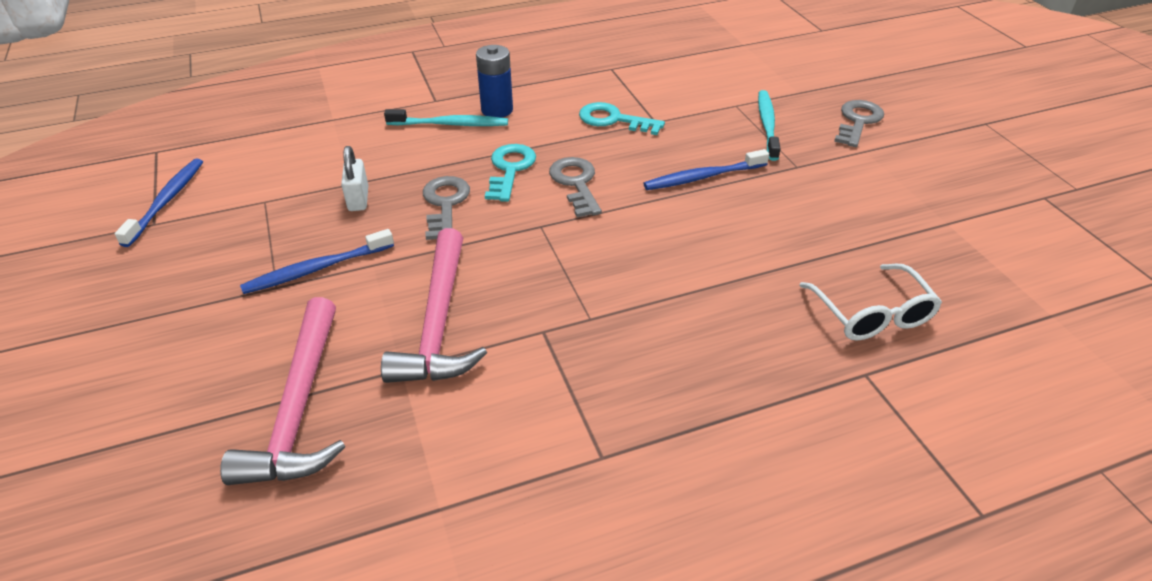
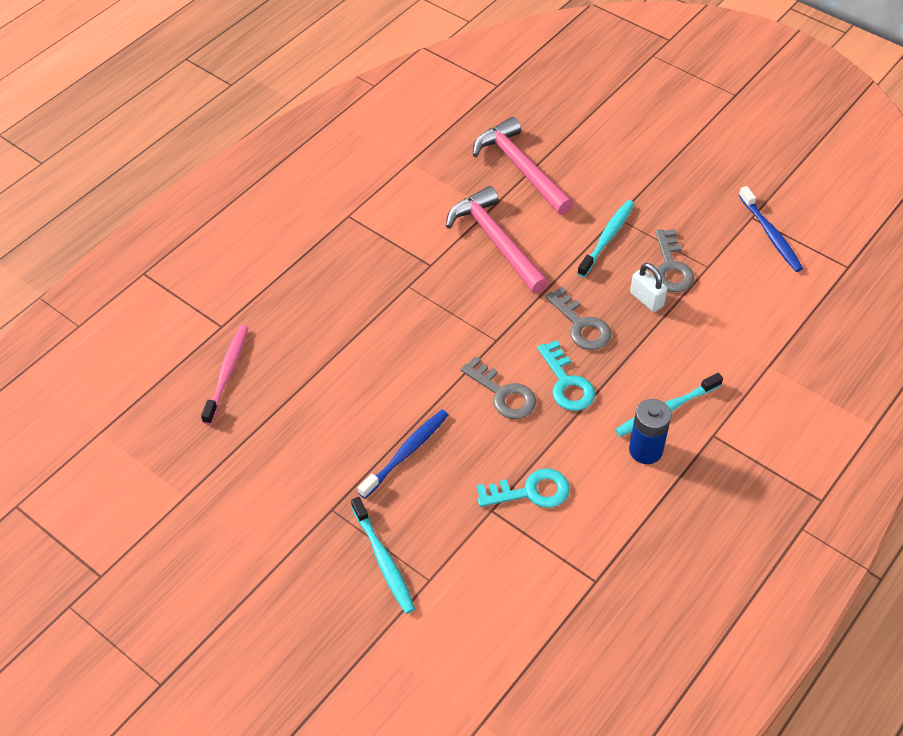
camera: 150 degrees right, 10 degrees up
(316, 269) = (607, 238): blue toothbrush -> turquoise toothbrush
(858, 121) = (295, 615): grey key -> grey key (671, 267)
(872, 314) = (227, 373): white glasses -> pink toothbrush

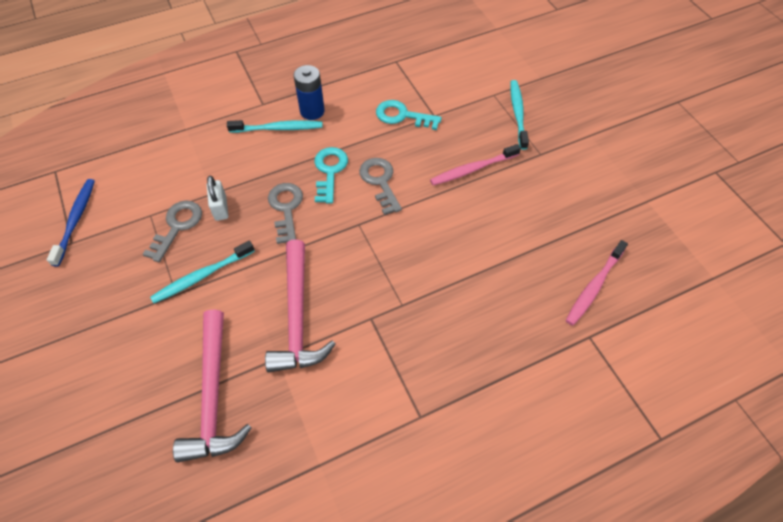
camera: 155 degrees left, 5 degrees up
(406, 453) = (472, 169): blue toothbrush -> pink toothbrush

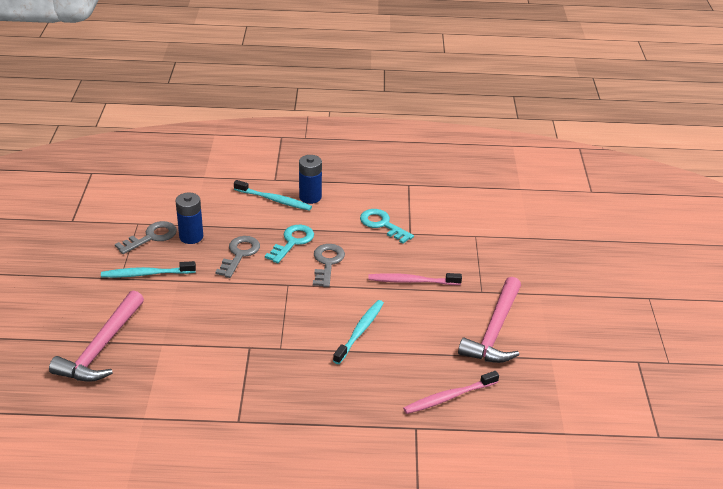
camera: 25 degrees right, 20 degrees down
(76, 220) = (84, 208): blue toothbrush -> none
(220, 208) = (191, 237): white padlock -> blue battery
(297, 317) = (195, 325): pink hammer -> pink hammer (494, 331)
(518, 113) = (485, 256): turquoise toothbrush -> turquoise toothbrush (360, 331)

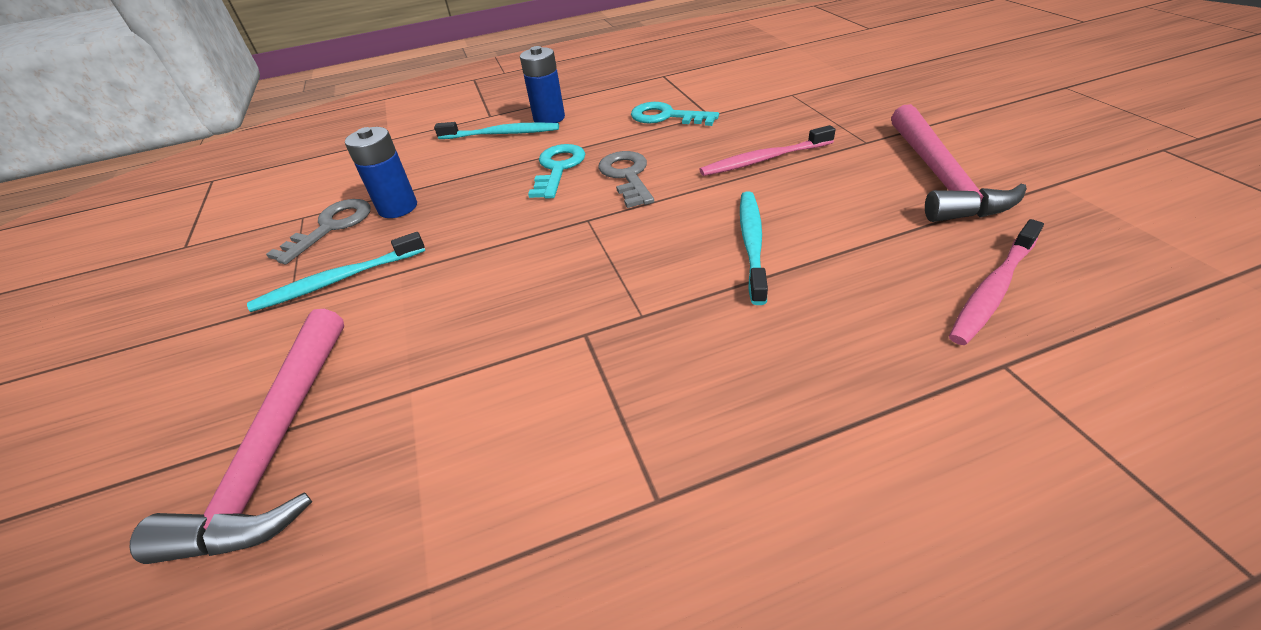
camera: 15 degrees left, 5 degrees up
(239, 254) = (487, 206): grey key -> none

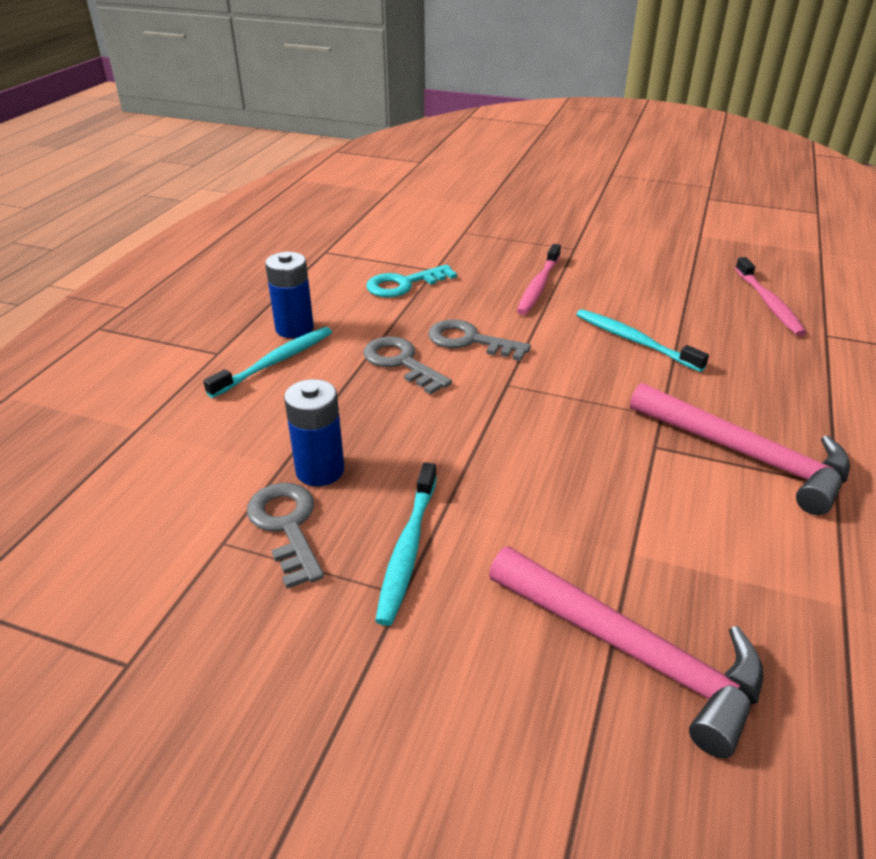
camera: 55 degrees left, 5 degrees down
(558, 168) = (401, 362): turquoise key -> grey key
(940, 177) = (649, 255): pink hammer -> pink hammer (746, 455)

